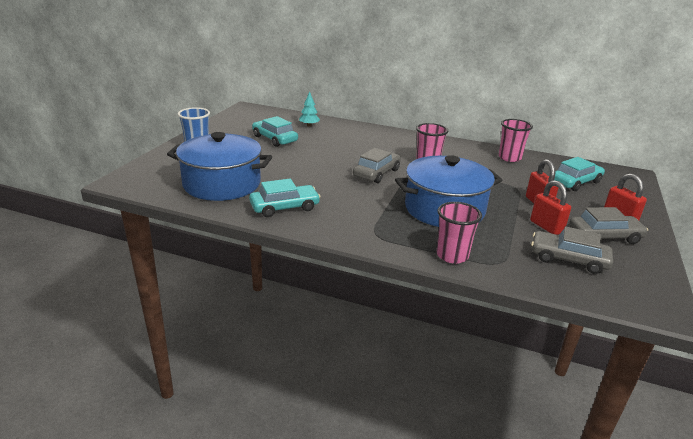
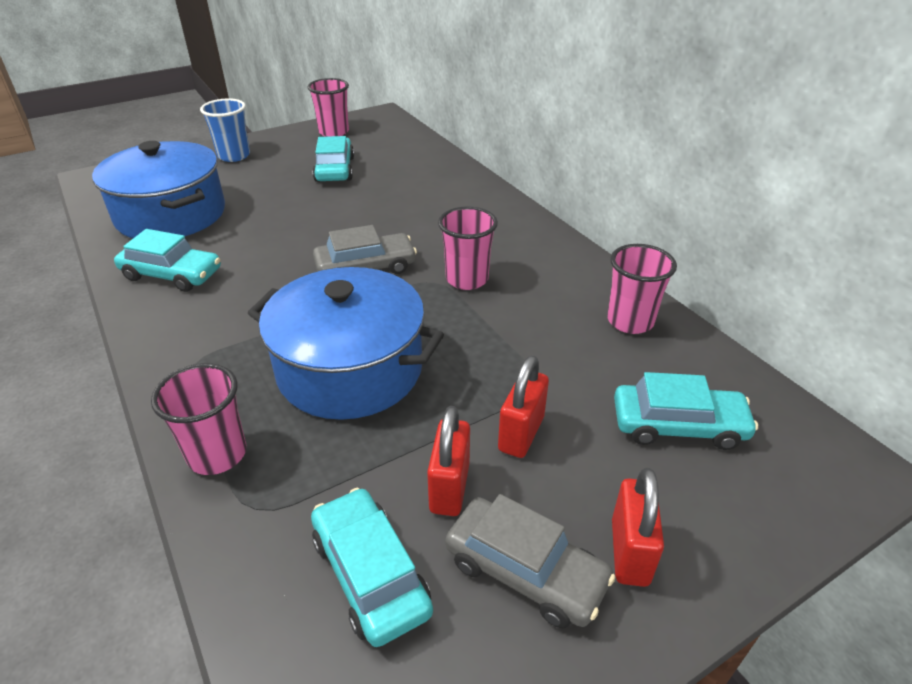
camera: 40 degrees right, 10 degrees up
(236, 122) = (334, 132): none -> pink cup
(309, 125) = (411, 161): turquoise tree -> none
(568, 259) = (370, 574): grey car -> turquoise car

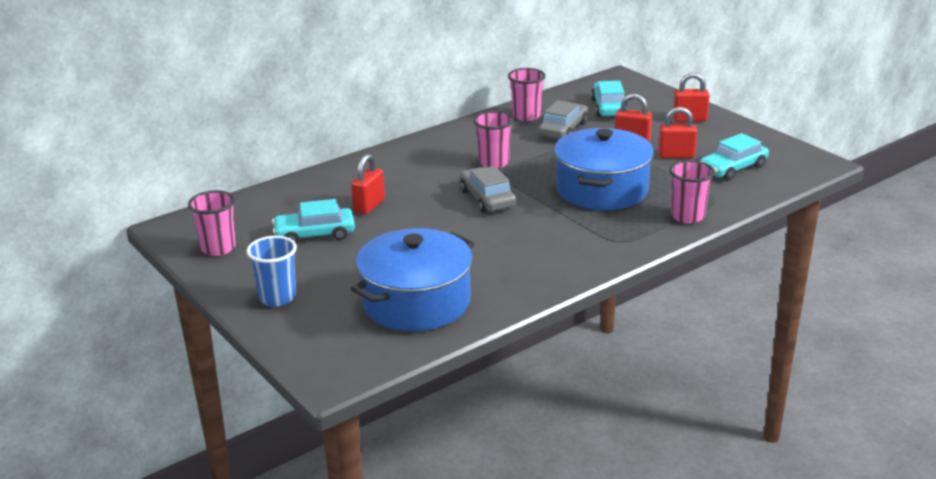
camera: 95 degrees left, 10 degrees down
(172, 274) = (517, 276): turquoise car -> none
(380, 195) = (369, 206): none -> red padlock
(525, 571) = (711, 138): grey car -> grey car (563, 129)

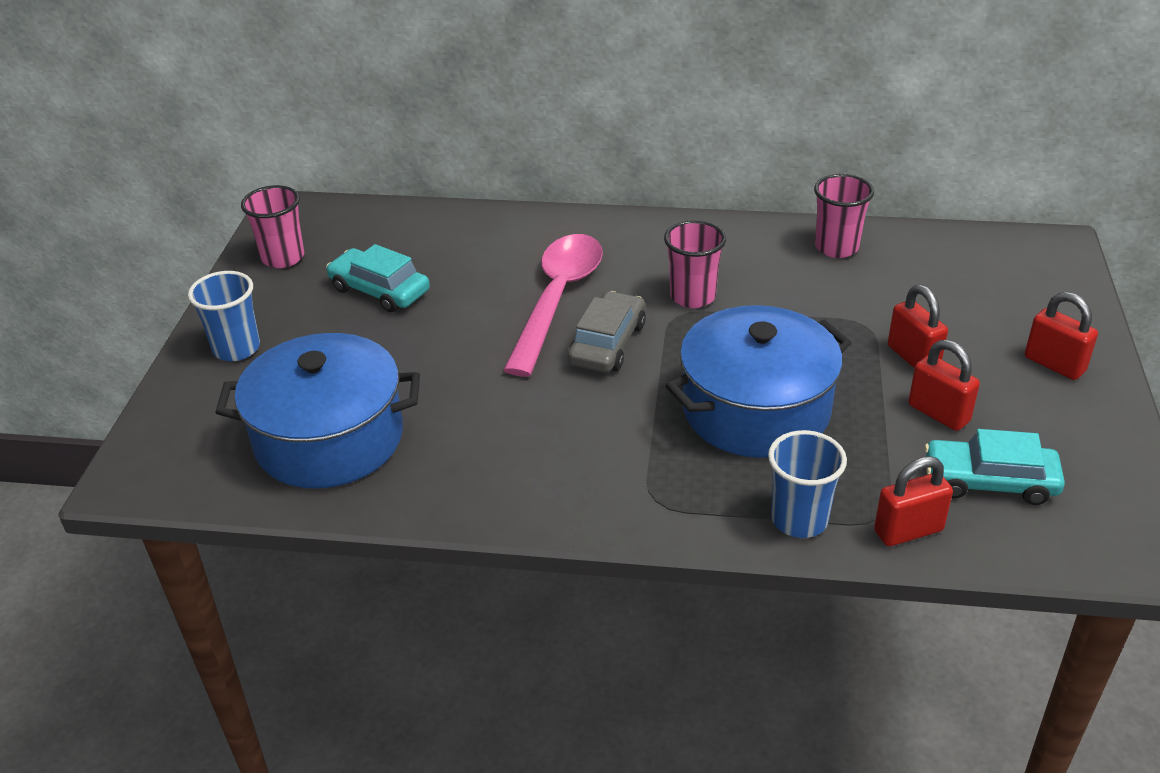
camera: 45 degrees right, 10 degrees up
(369, 206) = (479, 283): red padlock -> red padlock (908, 531)
(426, 193) = (557, 299): none -> pink spoon
(563, 129) = (851, 291): grey car -> none
(609, 107) = (965, 287): turquoise car -> none
(687, 216) = (799, 520): pink cup -> blue cup

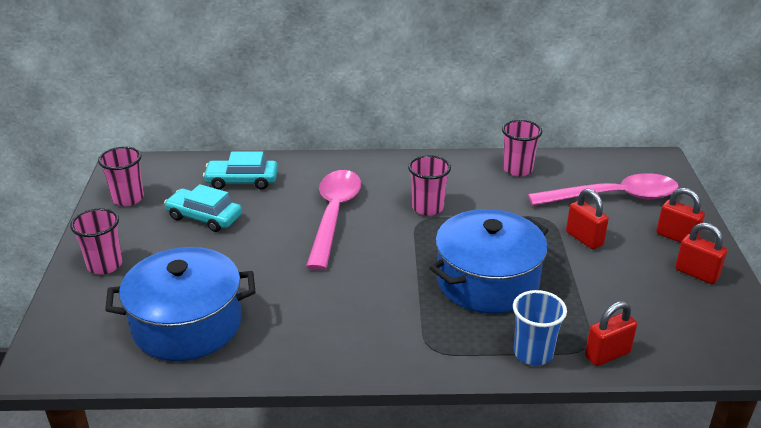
camera: 10 degrees left, 5 degrees down
(236, 348) = (105, 265): blue cup -> pink cup
(607, 344) = (375, 243): grey car -> none
(938, 413) = (609, 274): red padlock -> red padlock (696, 273)
(972, 297) = (613, 197): none -> pink spoon
(989, 481) = (652, 317): turquoise car -> turquoise car (242, 181)

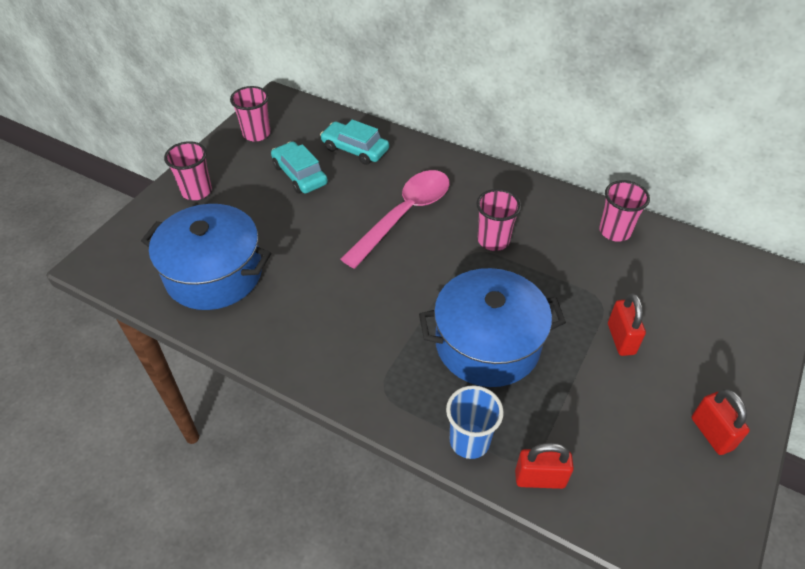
camera: 30 degrees right, 15 degrees up
(613, 197) = (692, 303): pink spoon -> none
(676, 237) = (724, 380): red padlock -> none

